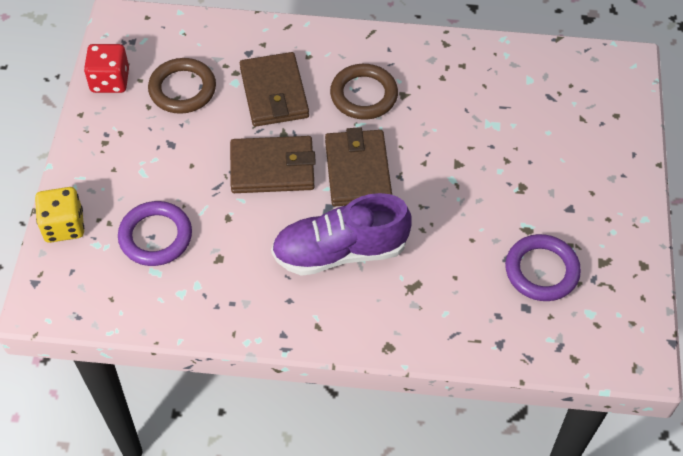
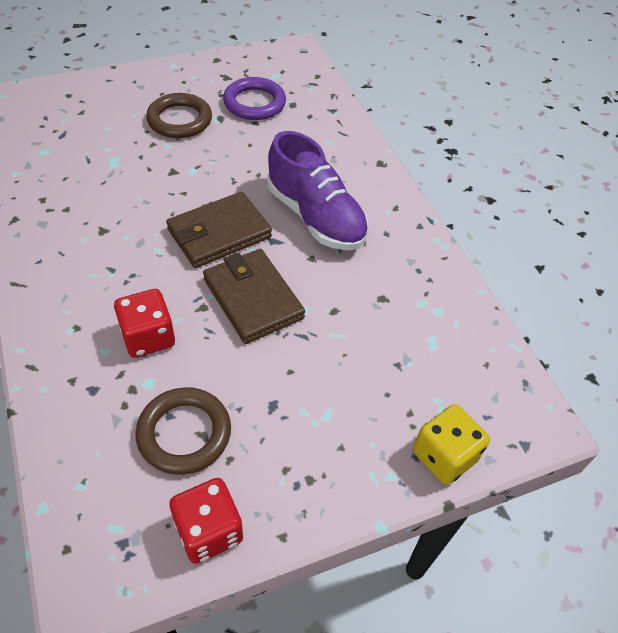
camera: 120 degrees left, 5 degrees down
(155, 236) = (396, 360): purple ring -> none
(274, 93) = (148, 337): brown wallet -> red dice
(363, 95) = (117, 260): brown ring -> brown ring (180, 120)

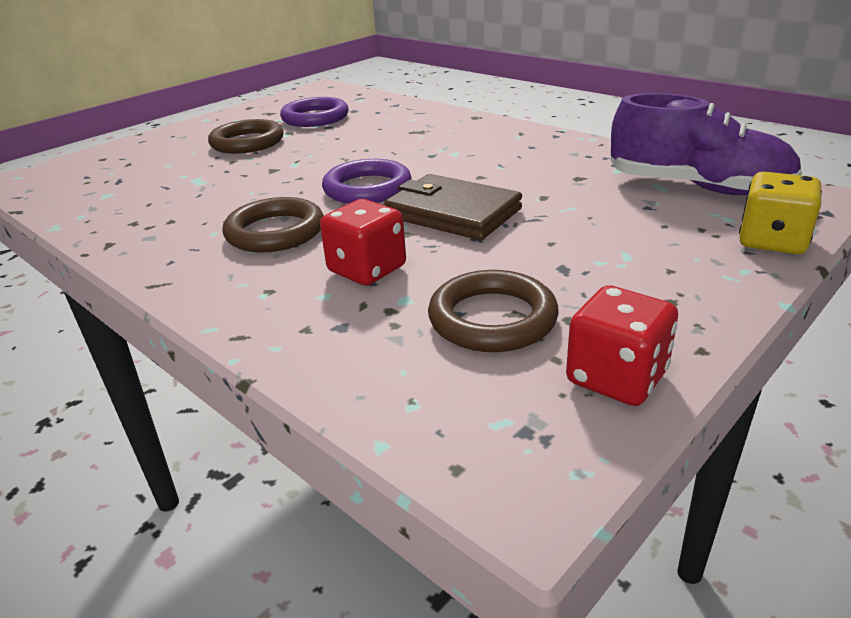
camera: 20 degrees left, 20 degrees down
(121, 260) = (275, 232): none -> brown ring
(219, 233) = (367, 188): brown wallet -> purple ring
(315, 217) = (453, 155): purple shoe -> purple shoe (696, 187)

